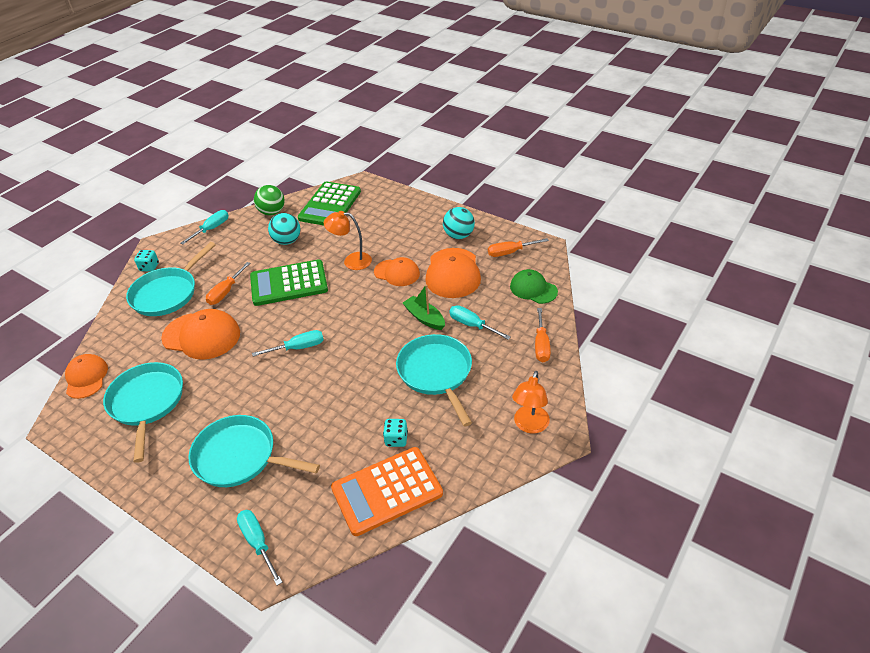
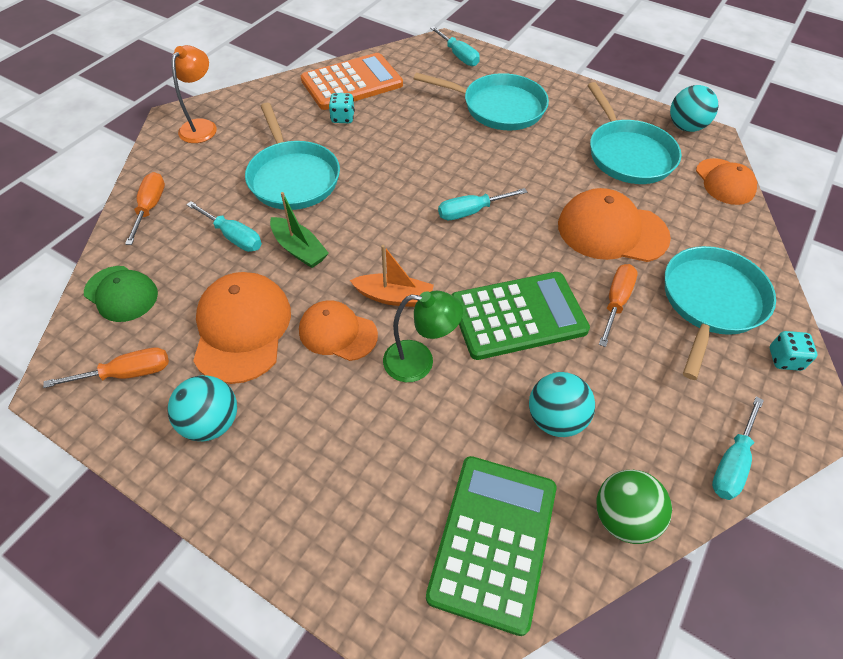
camera: 175 degrees right, 10 degrees up
(72, 435) = (685, 127): none -> turquoise ball
(351, 261) = (419, 362): orange lamp -> green lamp
(362, 291) = (394, 297): none -> orange boat

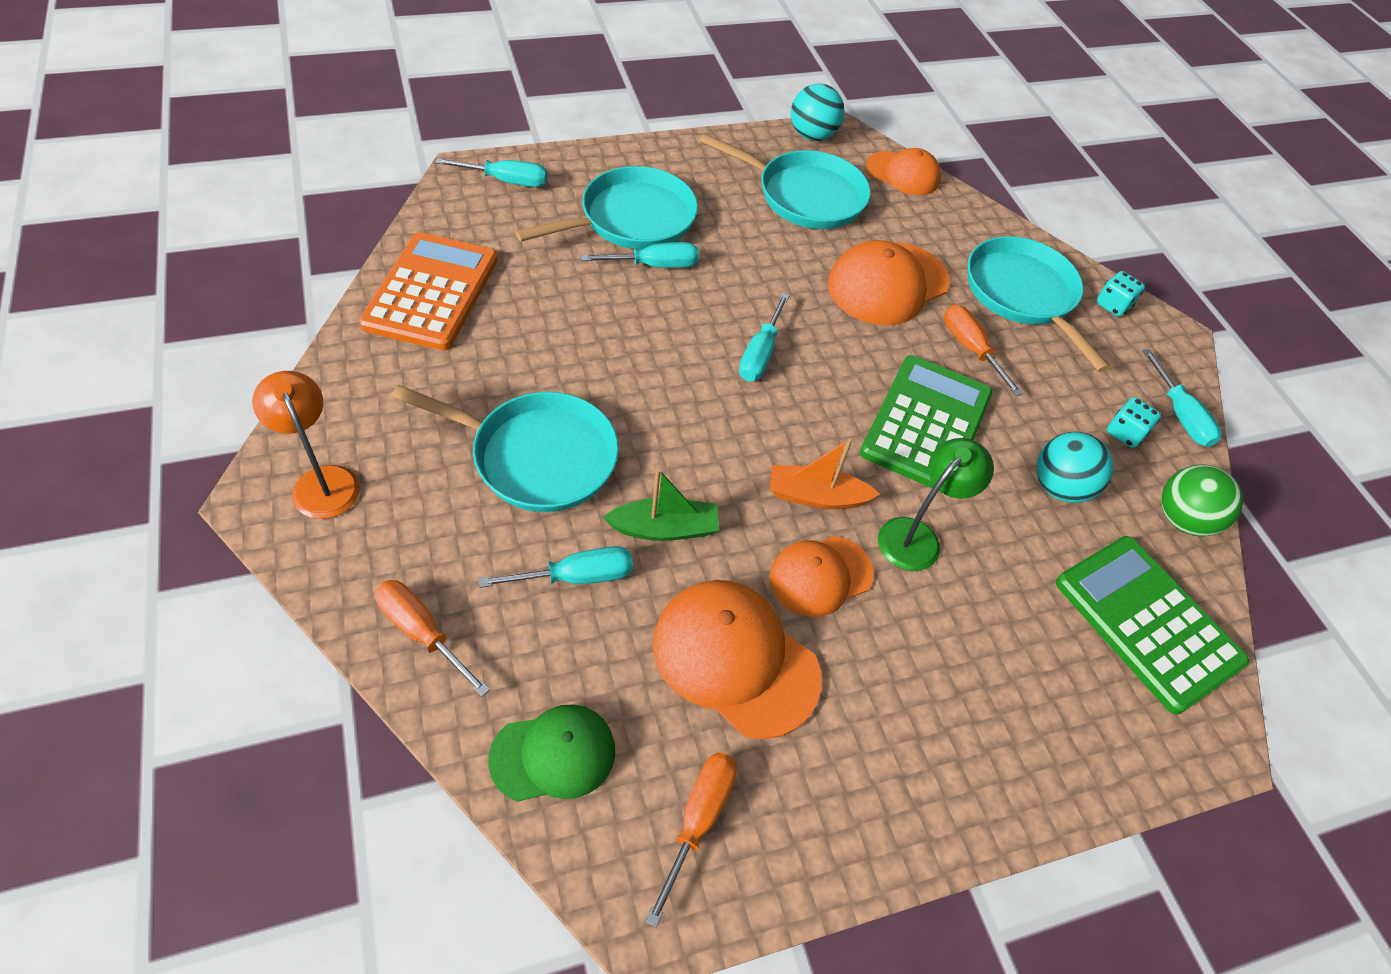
camera: 55 degrees left, 0 degrees up
(211, 422) = (845, 770): turquoise ball -> none
(343, 118) = (486, 344): turquoise dice -> turquoise dice (1124, 433)
(394, 297) = (816, 496): orange boat -> orange boat turned 135 degrees counterclockwise
(477, 135) = (654, 265): none -> turquoise screwdriver

